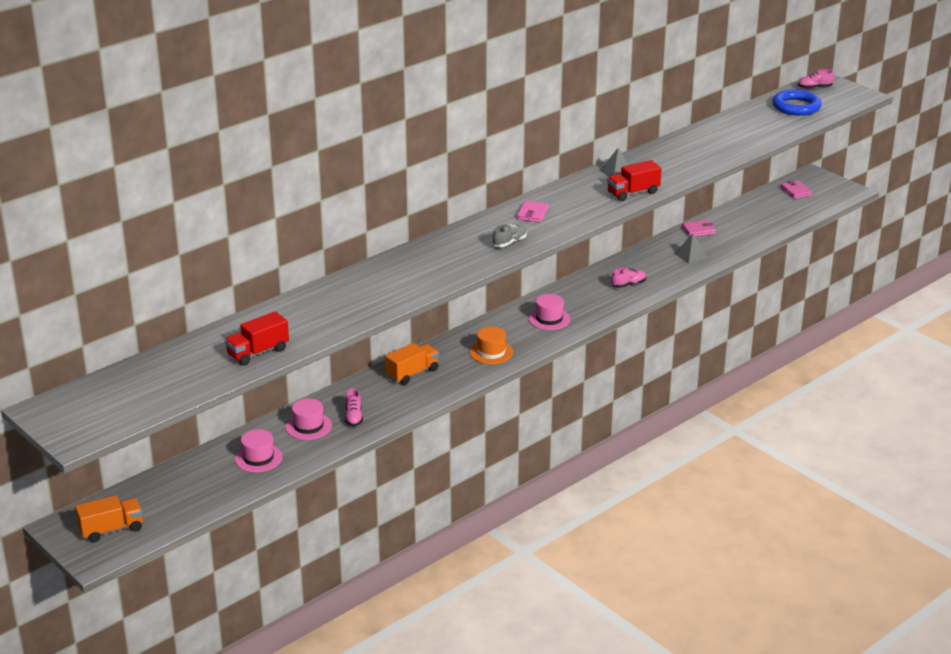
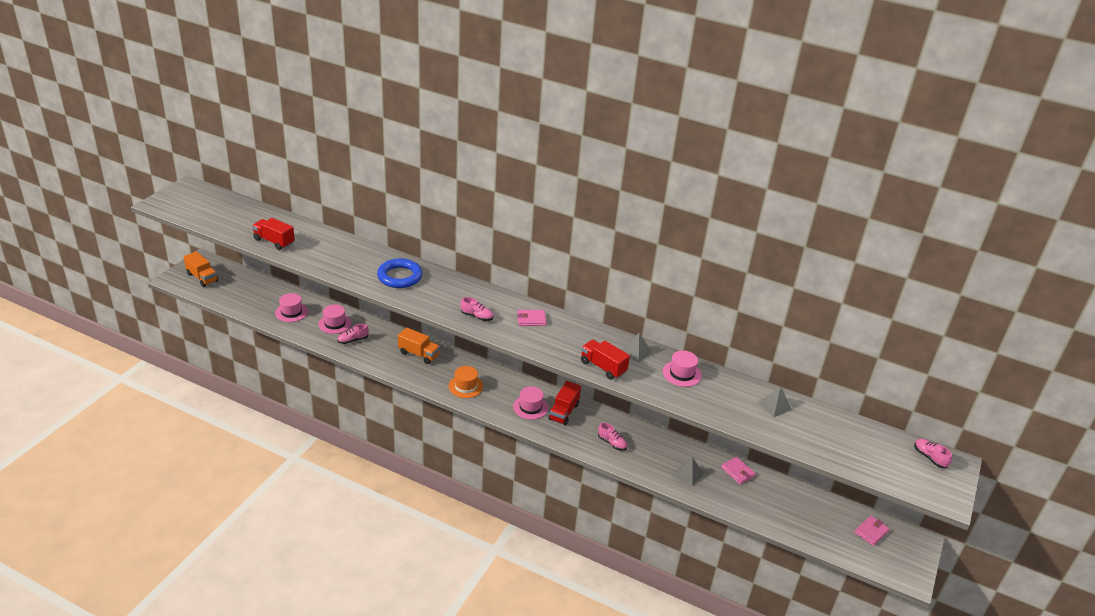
camera: 65 degrees right, 5 degrees up
(509, 242) = (477, 316): grey shoe -> pink shoe
(567, 301) = (564, 412): none -> red truck
(661, 158) = (682, 373): none -> pink hat
(726, 129) = (774, 406): none -> grey pyramid
(796, 107) = (869, 449): blue ring -> blue ring (399, 276)

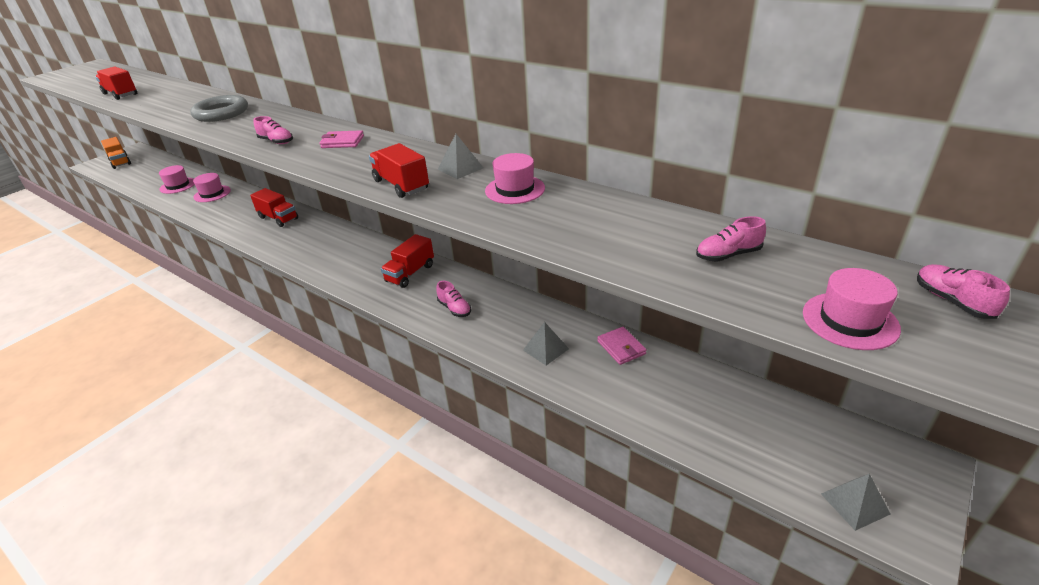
camera: 15 degrees right, 0 degrees up
(353, 340) = (219, 207): pink shoe -> pink shoe (728, 255)
(399, 276) = (221, 113): blue ring -> grey ring
(419, 354) = (278, 218): orange truck -> red truck
(466, 386) = (308, 247): orange hat -> none
(530, 407) = (371, 268): pink hat -> pink hat (850, 320)
(774, 406) = (650, 225): grey pyramid -> grey pyramid (854, 503)
(871, 532) = (832, 446): pink wallet -> none

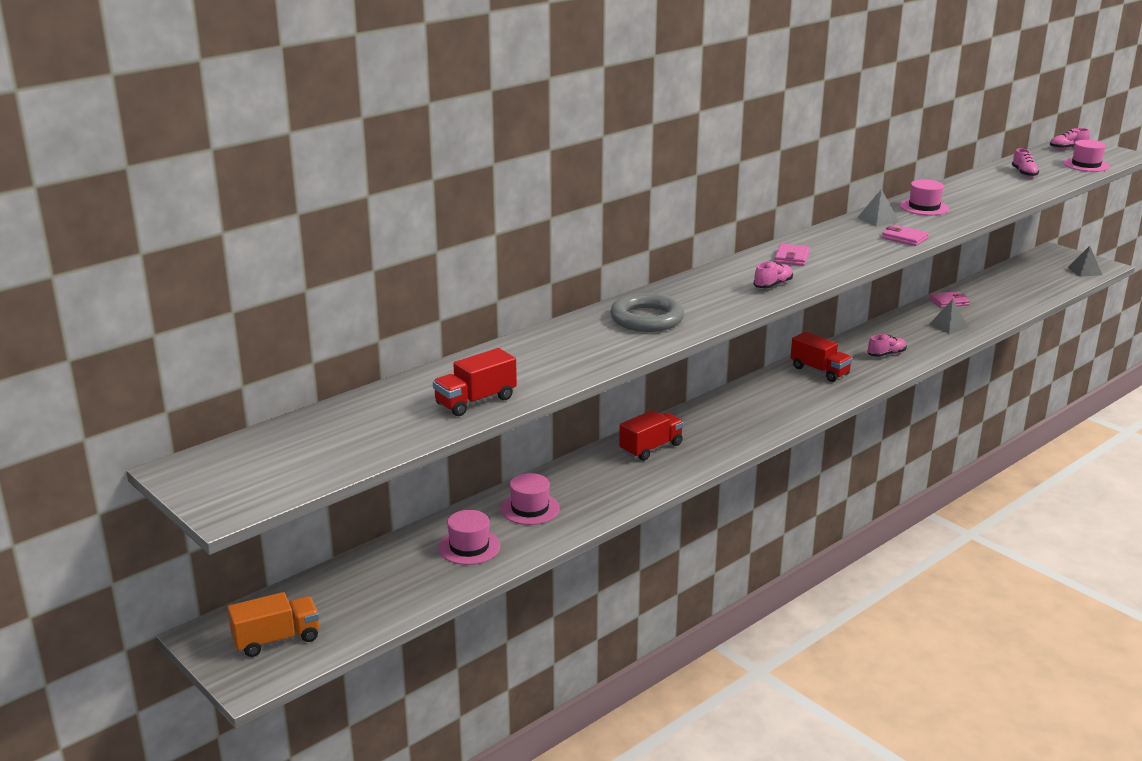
camera: 80 degrees left, 10 degrees down
(401, 185) = (904, 238): red truck -> pink wallet

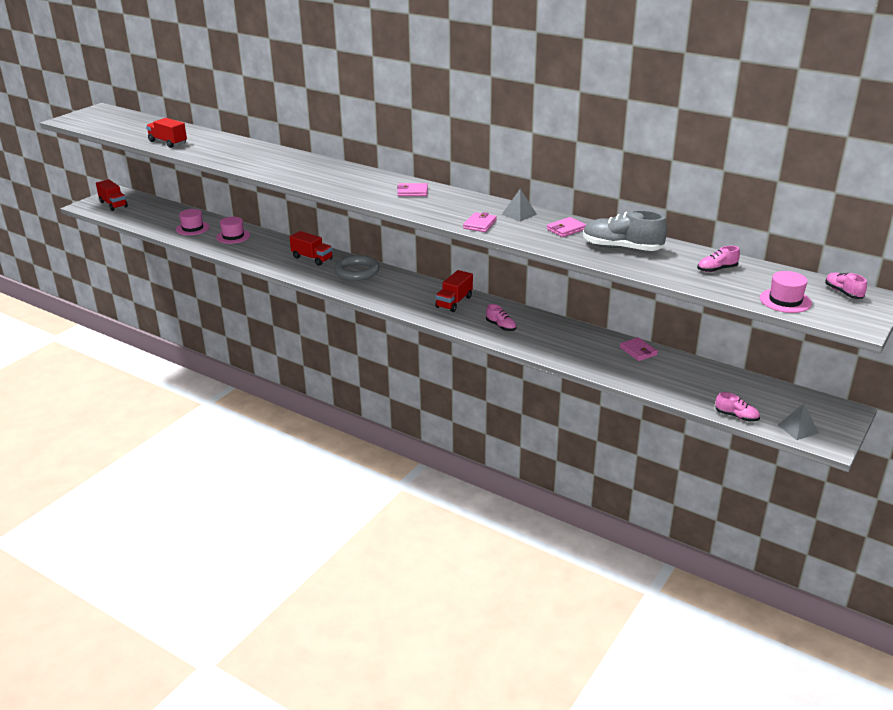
camera: 75 degrees right, 5 degrees up
(276, 639) = (113, 204): orange truck -> red truck
(647, 319) = (285, 164): grey ring -> grey ring (357, 272)
(773, 285) = (355, 190): pink shoe -> pink shoe (736, 416)
(924, 207) = (566, 229): pink hat -> pink wallet
(948, 326) = (581, 352): grey pyramid -> none
(974, 194) = (622, 248): none -> grey shoe

